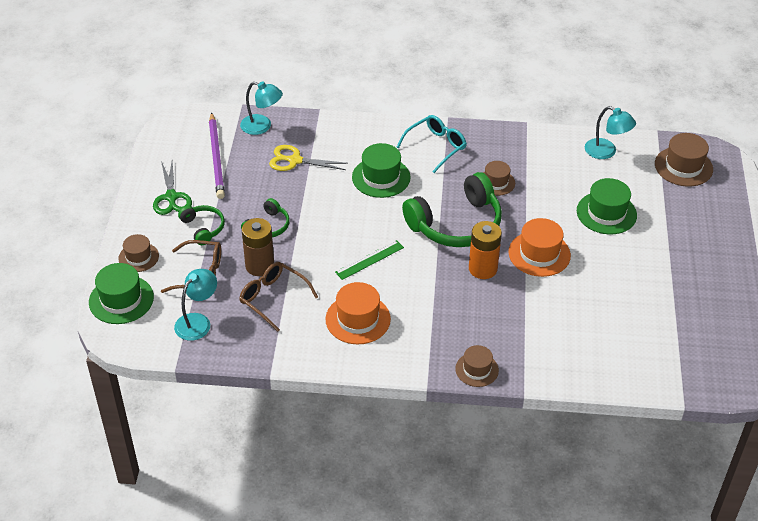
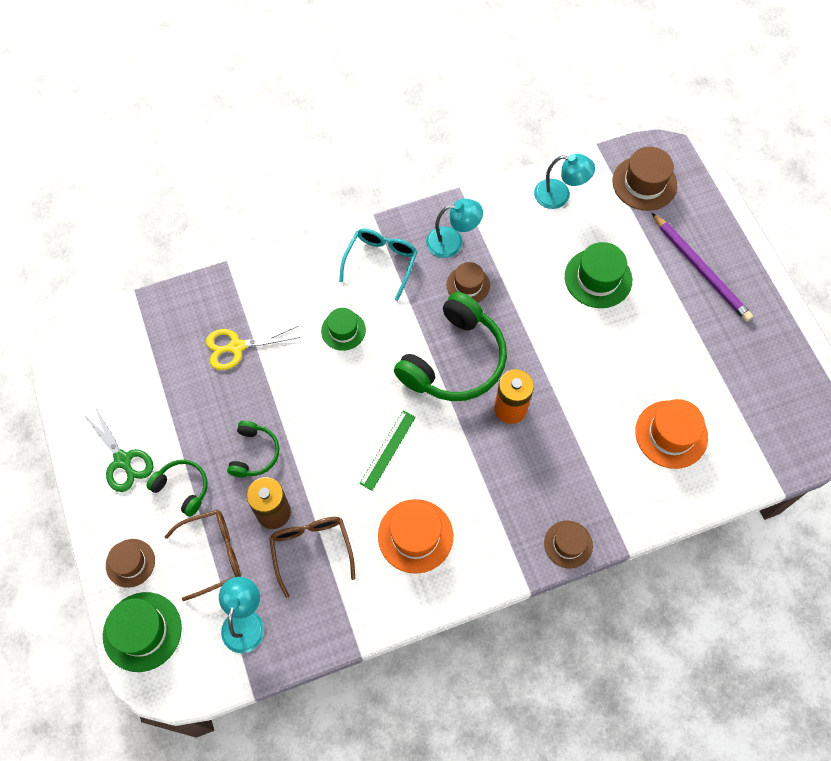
camera: 25 degrees left, 20 degrees up
(216, 158) = (145, 381): purple pencil -> purple pencil (701, 269)
(262, 126) = (174, 313): turquoise lamp -> turquoise lamp (452, 241)
(273, 298) = (311, 550): brown glasses -> brown glasses turned 60 degrees clockwise
(381, 177) = (343, 330): green hat -> green hat, size x0.64
(539, 254) = (557, 362): orange hat -> orange hat (671, 434)

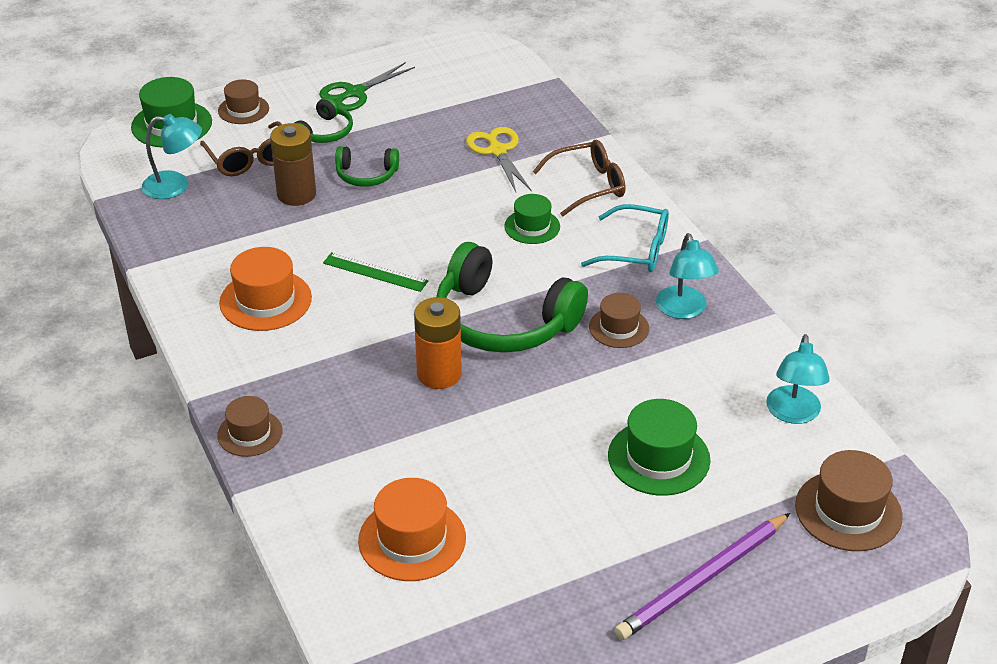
camera: 85 degrees right, 25 degrees down
(311, 550) = (251, 224): brown glasses -> brown glasses (587, 185)

